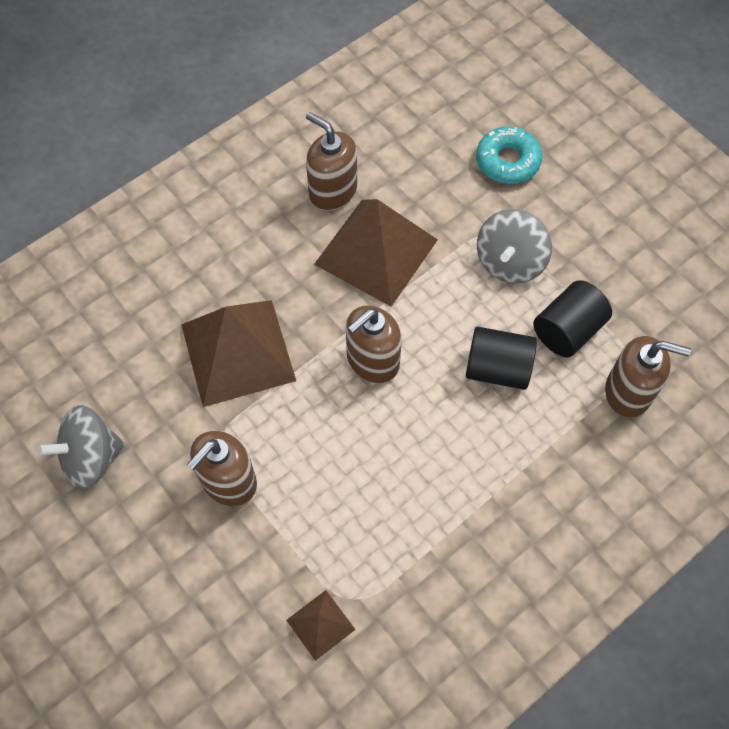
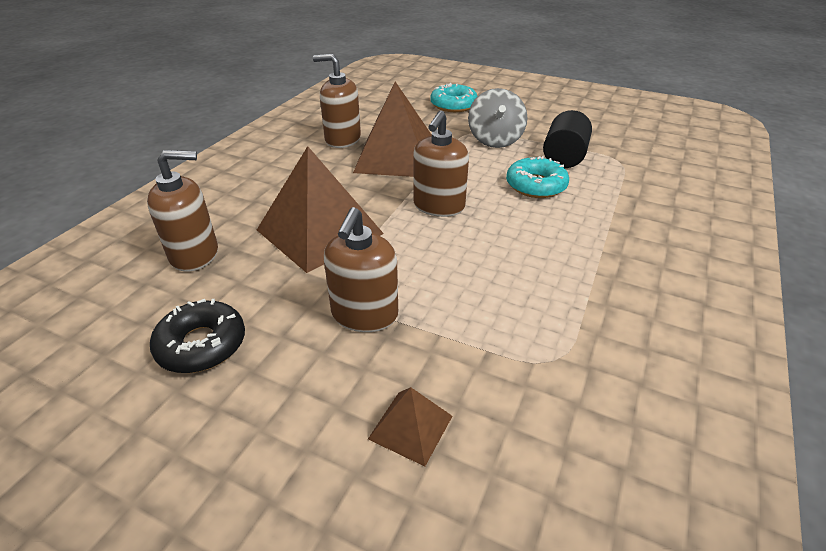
camera: 25 degrees left, 25 degrees down
(91, 458) = (202, 345): grey spinning top -> black donut
(320, 624) = (541, 392): brown pyramid -> brown pyramid (410, 427)
(497, 368) = (536, 185): black cylinder -> turquoise donut
(628, 392) = (634, 172): brown soap dispenser -> brown soap dispenser (195, 254)

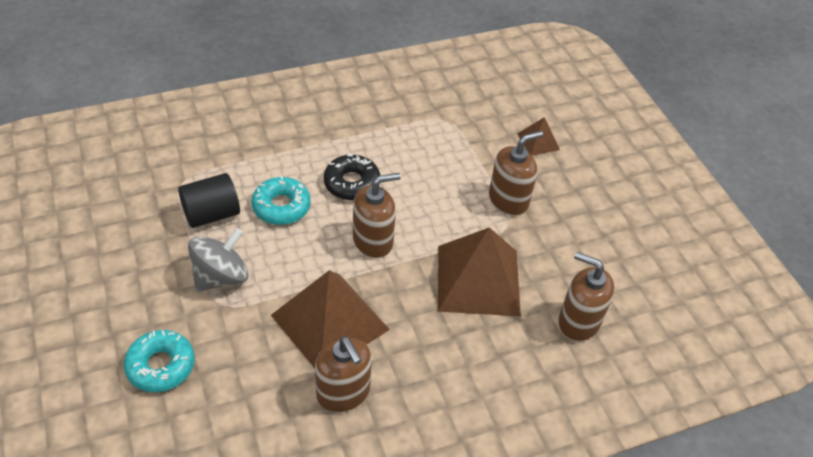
camera: 140 degrees left, 10 degrees up
(202, 345) = (608, 244): black donut -> black donut (352, 183)

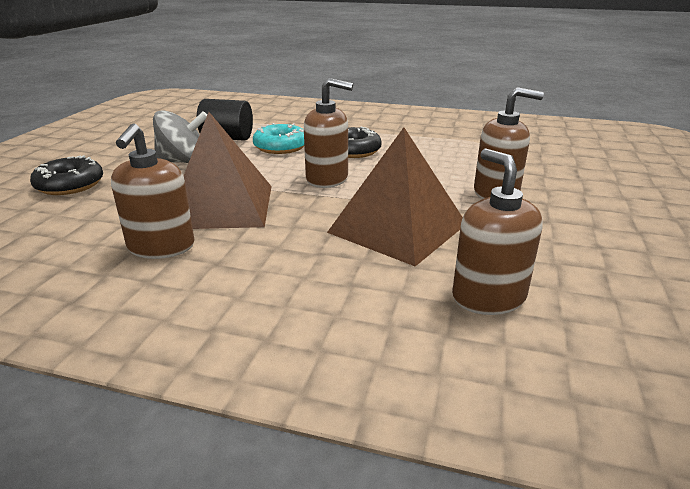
camera: 40 degrees right, 20 degrees down
(161, 366) = (70, 185): turquoise donut -> black donut
(538, 141) = (572, 172): brown pyramid -> none

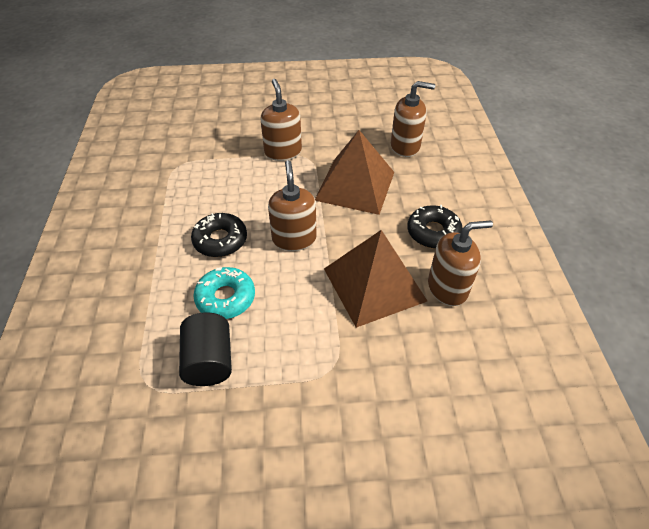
camera: 110 degrees left, 20 degrees up
(70, 185) = (397, 433): black donut -> black donut (433, 232)
(184, 162) = (297, 363): grey spinning top -> none
(488, 297) = (405, 146): brown soap dispenser -> brown soap dispenser turned 135 degrees counterclockwise

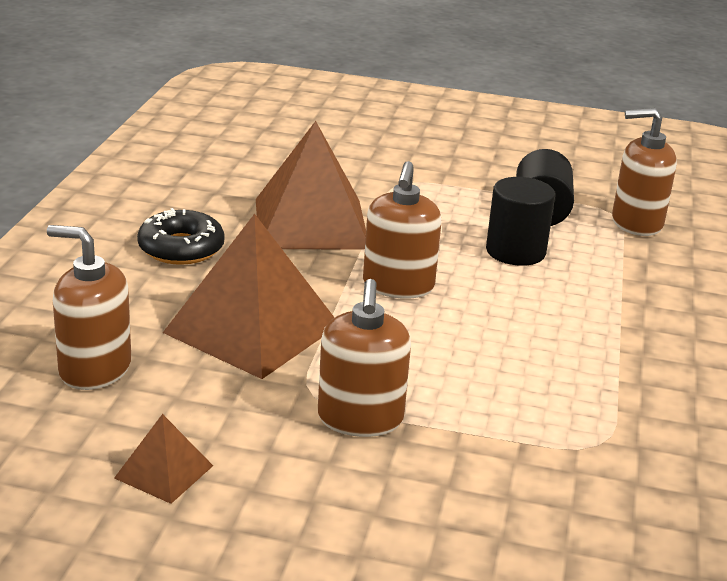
camera: 165 degrees left, 20 degrees down
(220, 240) = (516, 308): black donut -> none
(225, 298) = (515, 251): turquoise donut -> black cylinder
(345, 115) = (163, 472): none -> brown pyramid
(447, 288) = (219, 202): brown soap dispenser -> brown soap dispenser (636, 223)

